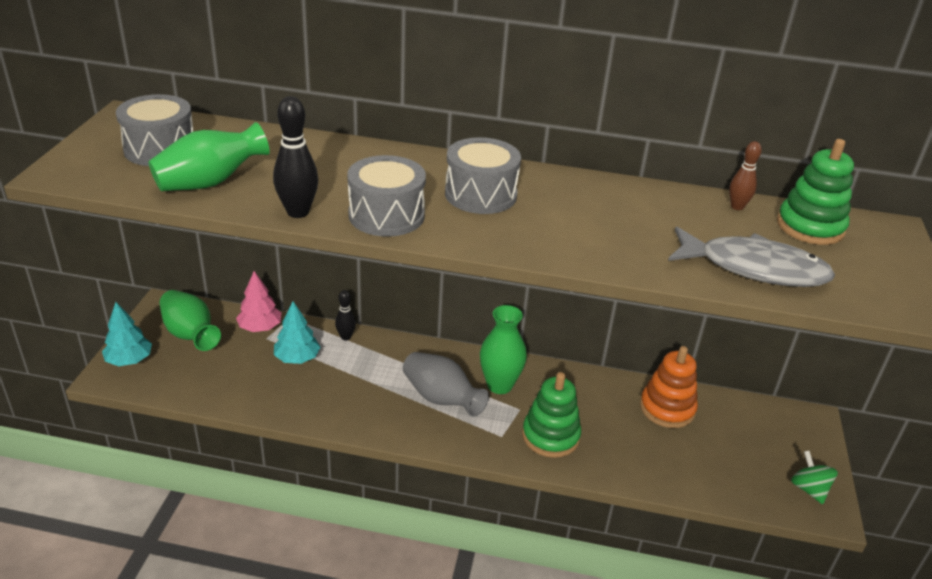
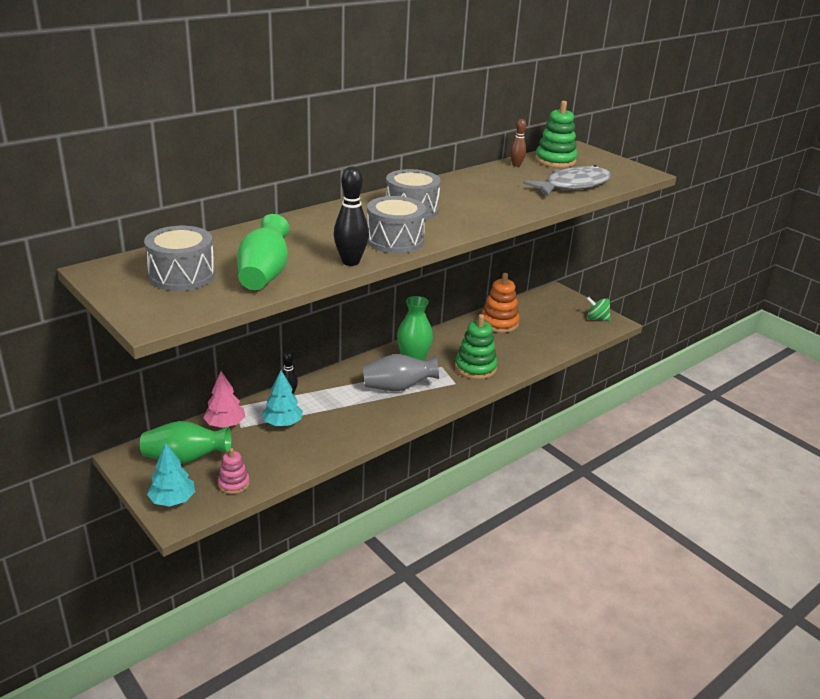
camera: 50 degrees left, 5 degrees down
(181, 380) = (233, 484): none -> pink stacking toy

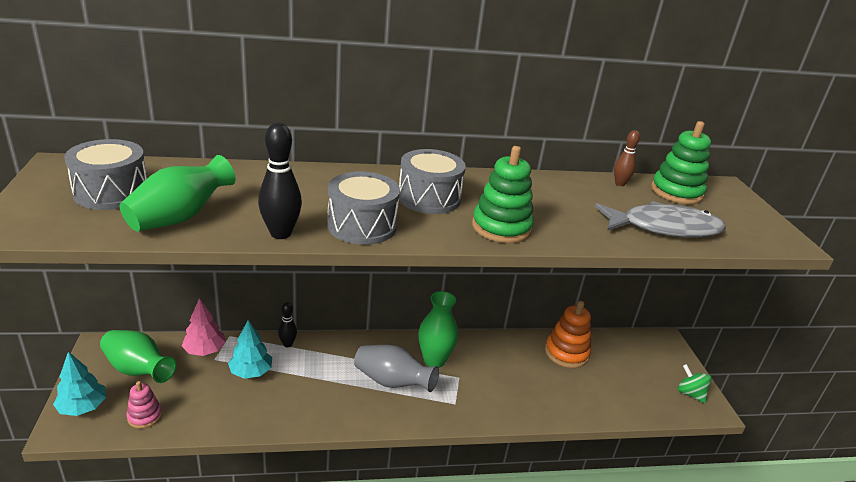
camera: 30 degrees right, 0 degrees up
(475, 368) = (493, 395): green stacking toy -> green stacking toy (501, 227)

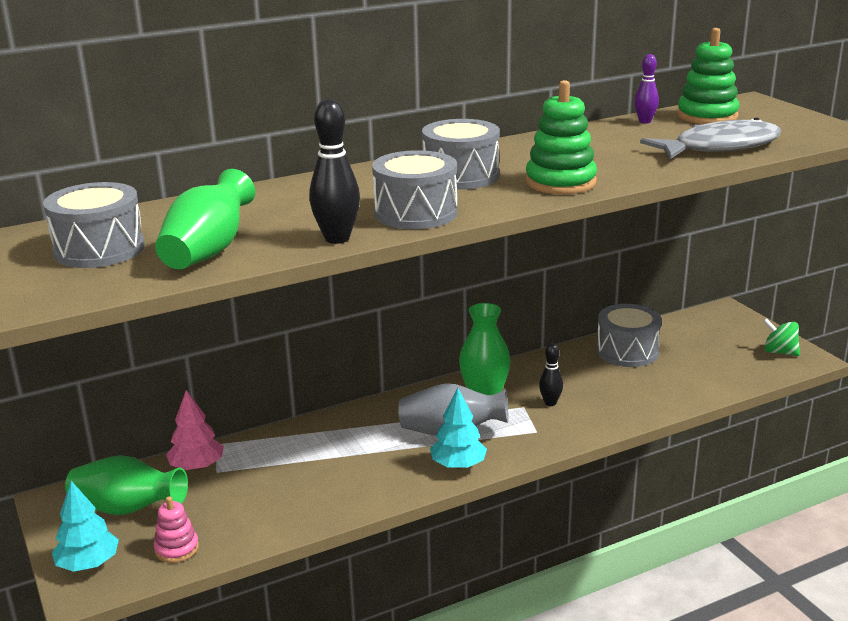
camera: 15 degrees left, 5 degrees down
(251, 372) = (274, 470): turquoise tree -> turquoise tree (458, 465)
(287, 344) = (297, 432): black bowling pin -> black bowling pin (550, 403)
(566, 353) = (627, 351): orange stacking toy -> grey drum
(620, 184) = (645, 121): brown bowling pin -> purple bowling pin

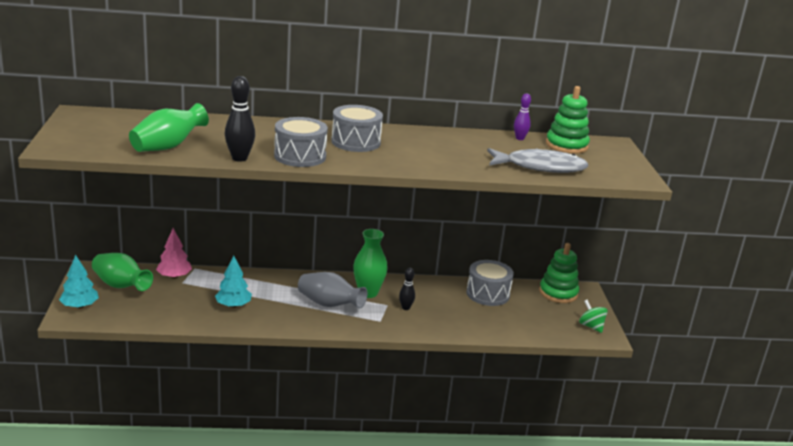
camera: 20 degrees right, 0 degrees up
(99, 249) = (118, 130): grey drum -> none
(177, 549) = (128, 314): pink stacking toy -> none
(458, 465) = (315, 323): turquoise tree -> turquoise tree (233, 305)
(560, 182) = (407, 161): green stacking toy -> green stacking toy (558, 293)

